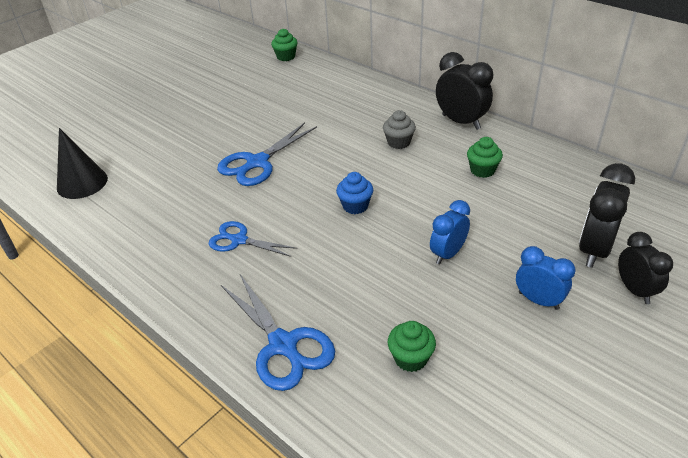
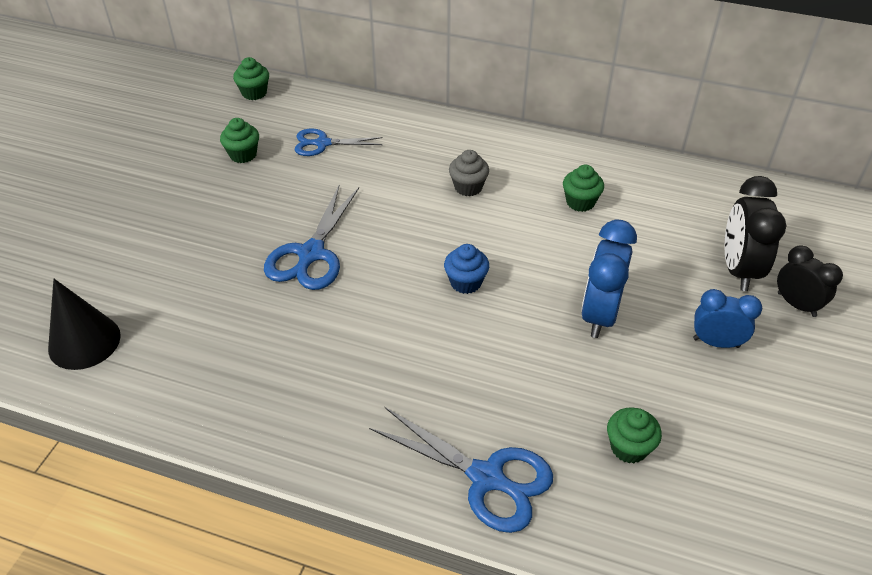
camera: 25 degrees left, 5 degrees up
(239, 240) = (354, 364): blue scissors -> blue scissors (323, 143)
(253, 92) = (243, 155): none -> green cupcake
(448, 254) = (599, 315): blue clock -> blue clock, size x1.52
(461, 122) = (523, 144): black clock -> none

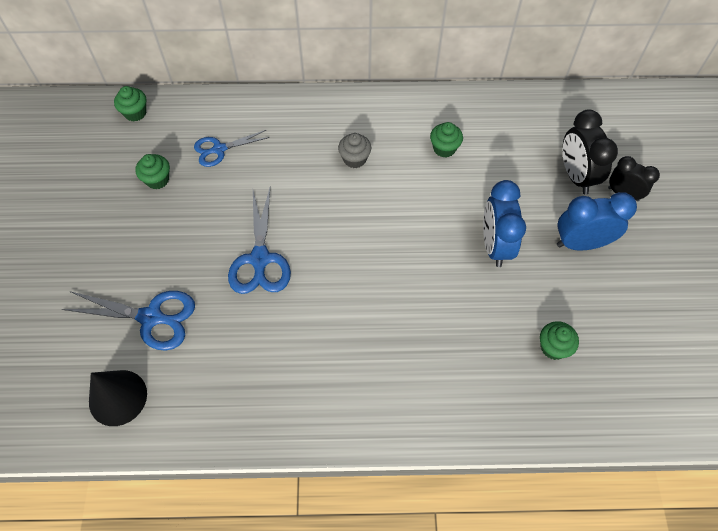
camera: 20 degrees left, 15 degrees up
(466, 282) = (389, 248): blue cupcake -> none
(486, 477) = (469, 404): blue scissors -> blue scissors (151, 317)
(716, 342) = (581, 243): blue clock -> blue clock, size x1.52

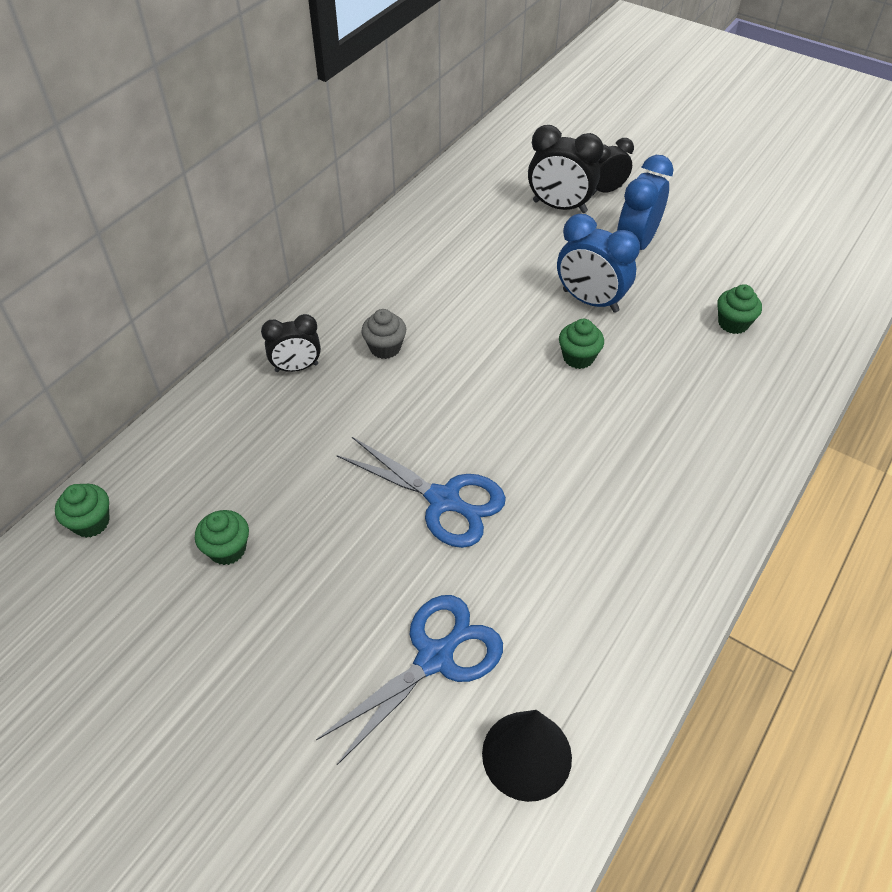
camera: 55 degrees left, 10 degrees down
(219, 149) = (246, 461): blue scissors -> none
(303, 127) = (296, 367): none -> black clock
(444, 148) = (441, 274): green cupcake -> green cupcake (578, 357)

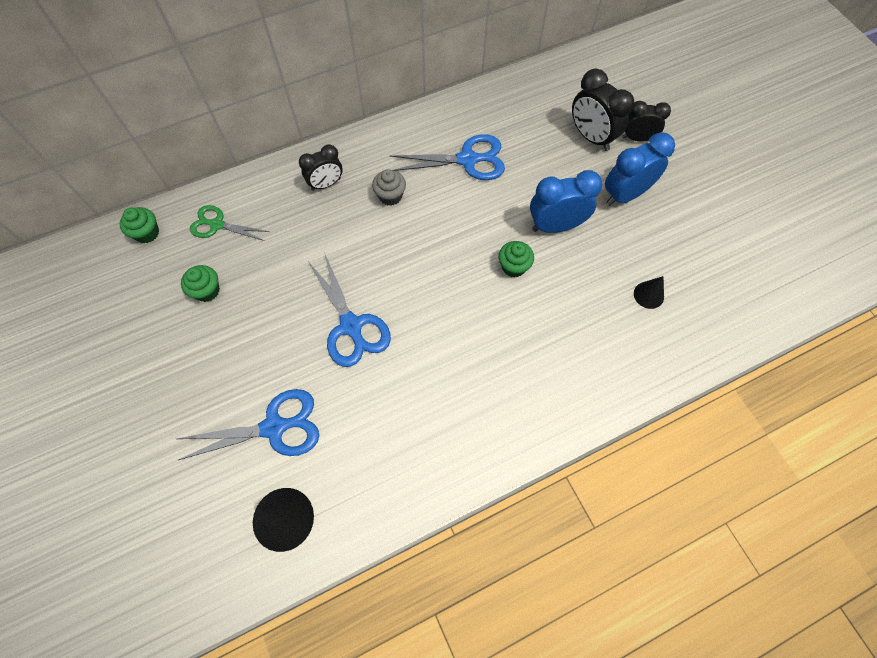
camera: 30 degrees right, 15 degrees up
(186, 470) = (217, 225): none -> green scissors
(296, 367) = (326, 184): black clock -> black clock turned 45 degrees counterclockwise
(445, 277) = (467, 160): none -> blue scissors
(590, 301) = (555, 226): blue clock -> blue clock turned 105 degrees clockwise
(733, 323) = (648, 295): green cupcake -> black cone

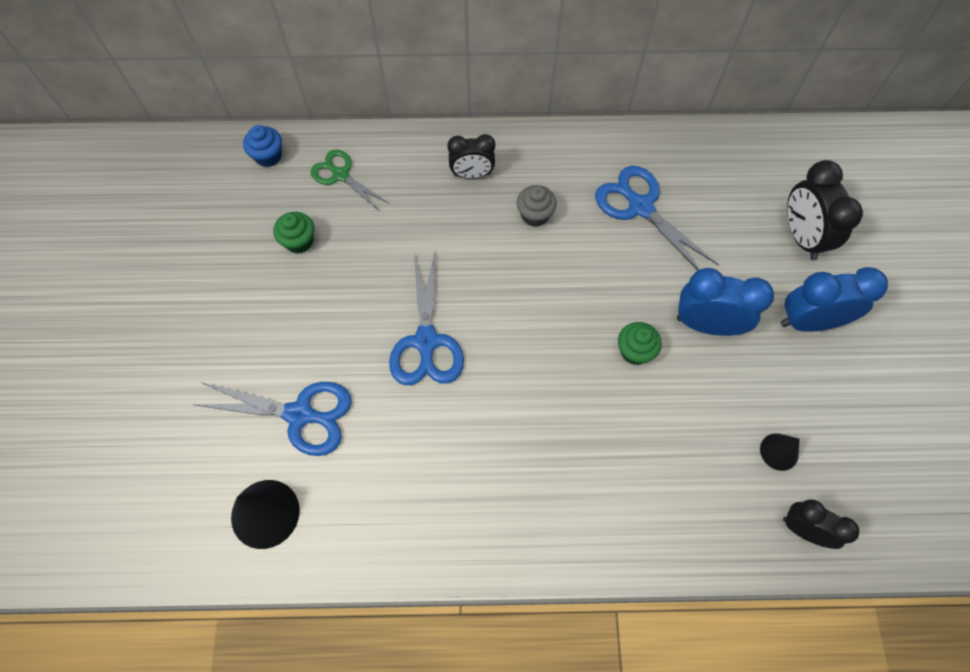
camera: 25 degrees right, 0 degrees up
(147, 233) = (268, 156): green cupcake -> blue cupcake
(467, 160) = (640, 207): blue scissors -> blue scissors turned 150 degrees counterclockwise
(637, 138) = (858, 259): black clock -> black clock (803, 529)

